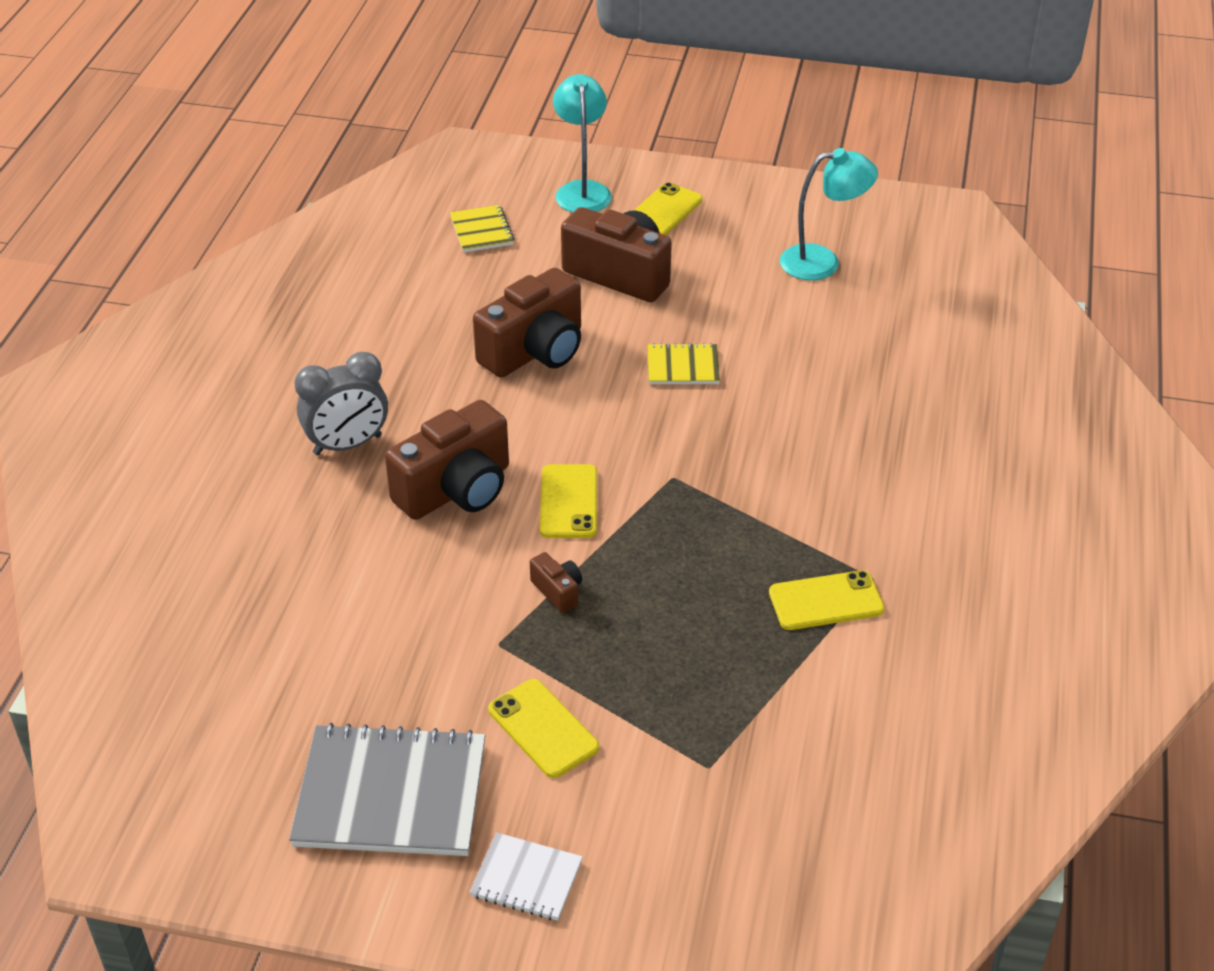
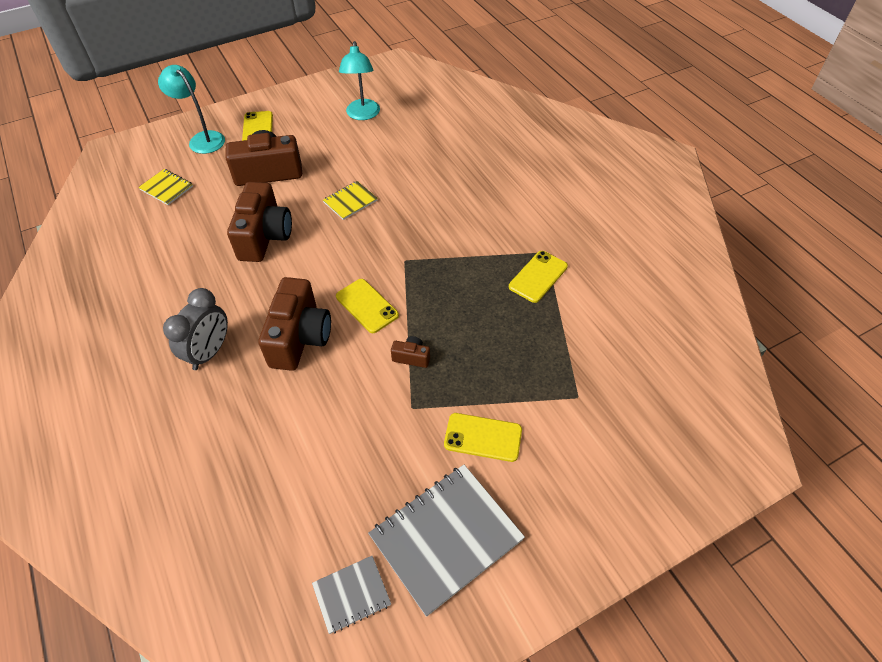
camera: 40 degrees left, 10 degrees up
(245, 773) = (351, 595): none -> grey notebook
(526, 879) = (562, 527): white notebook -> none
(822, 262) = (362, 115): turquoise lamp -> turquoise lamp turned 135 degrees clockwise

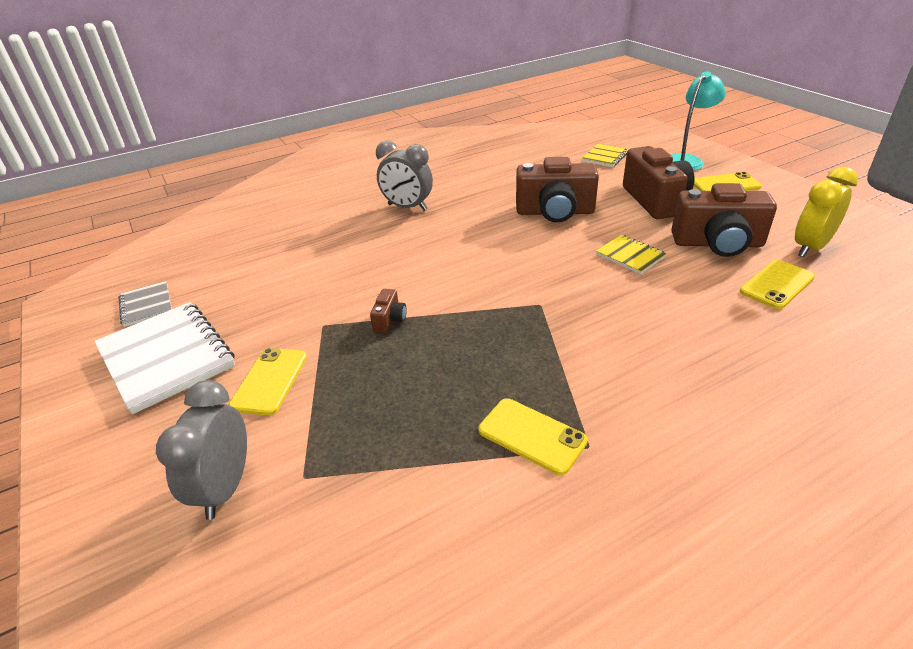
camera: 90 degrees right, 15 degrees down
(300, 338) = (421, 248): brown camera -> brown camera (717, 244)
(362, 115) = (810, 247): turquoise lamp -> yellow clock
(367, 306) = (464, 283): yellow phone -> yellow phone (776, 284)
(446, 538) = (166, 357): grey notebook -> white notebook
(590, 444) = (225, 488): none -> grey clock

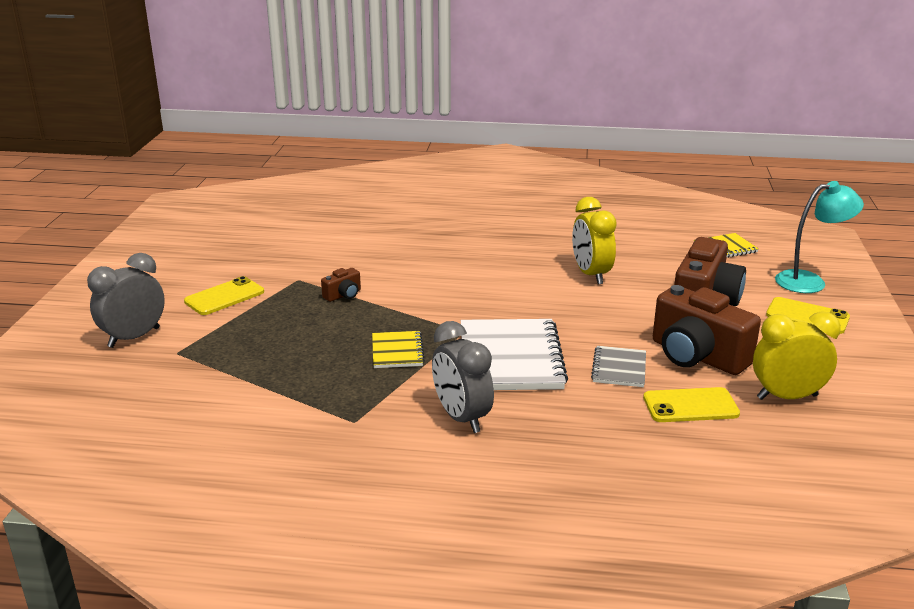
camera: 35 degrees right, 10 degrees down
(146, 305) = (213, 223): grey notebook -> grey notebook (619, 368)
(166, 357) = (187, 258): white notebook -> white notebook (510, 358)
(407, 207) = (473, 225): grey clock -> grey clock (461, 418)
(532, 436) = (329, 398): yellow phone -> none
(555, 212) = (591, 274): brown camera -> yellow clock
(630, 256) = (597, 331): yellow notebook -> yellow notebook (397, 351)

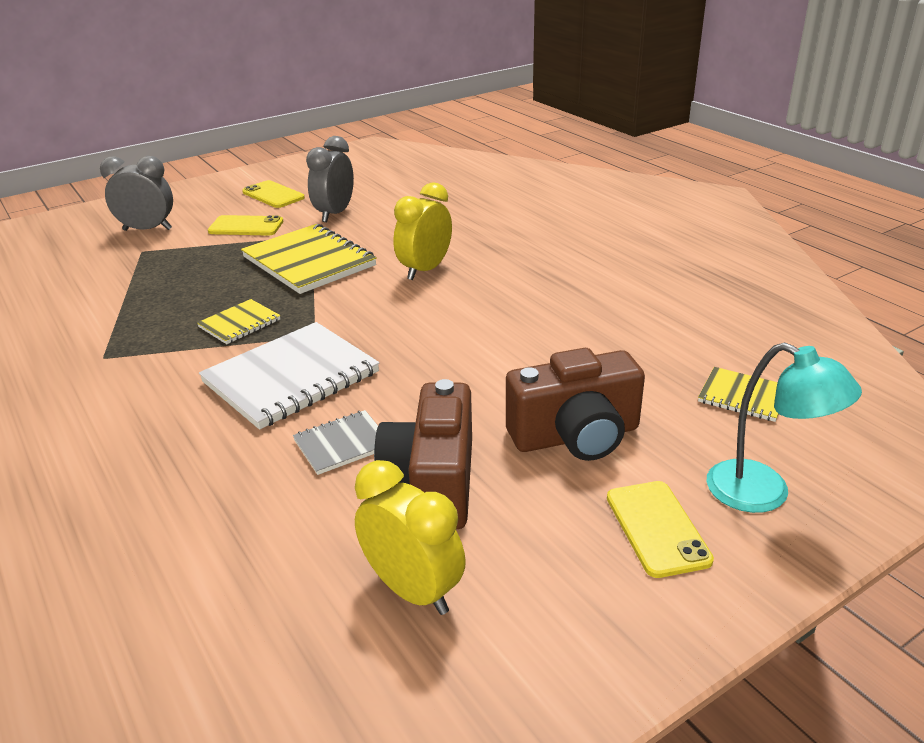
camera: 50 degrees right, 5 degrees up
(343, 295) = (309, 262): brown camera -> yellow notebook
(461, 418) = (154, 401): grey clock -> grey clock (334, 214)
(591, 274) = (527, 346): yellow clock -> yellow clock (425, 270)
(690, 406) = (311, 523): yellow phone -> yellow phone (273, 195)

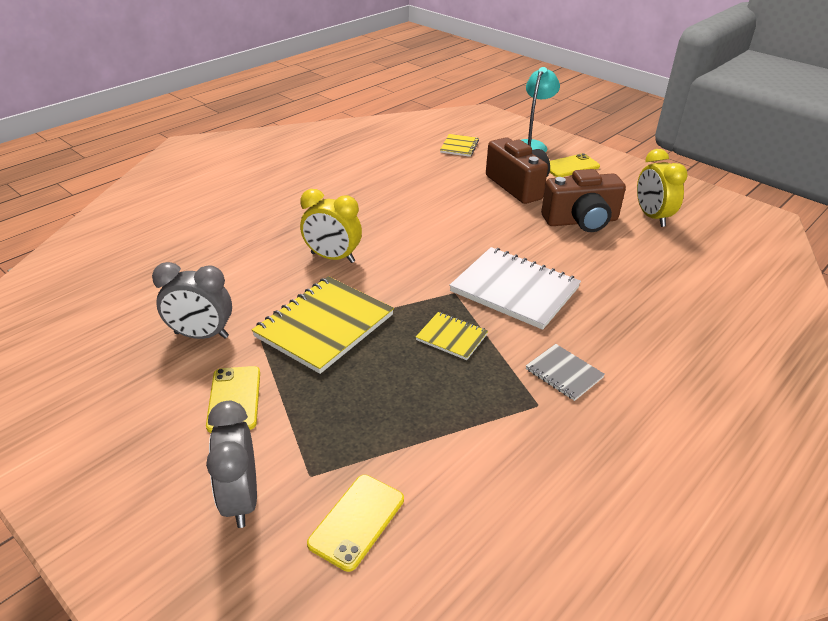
camera: 105 degrees left, 5 degrees up
(273, 195) = (129, 404): yellow phone -> yellow phone (357, 521)
(342, 444) = (570, 254): grey notebook -> grey notebook (564, 373)
(413, 590) = (652, 217): yellow clock -> yellow clock turned 45 degrees counterclockwise

